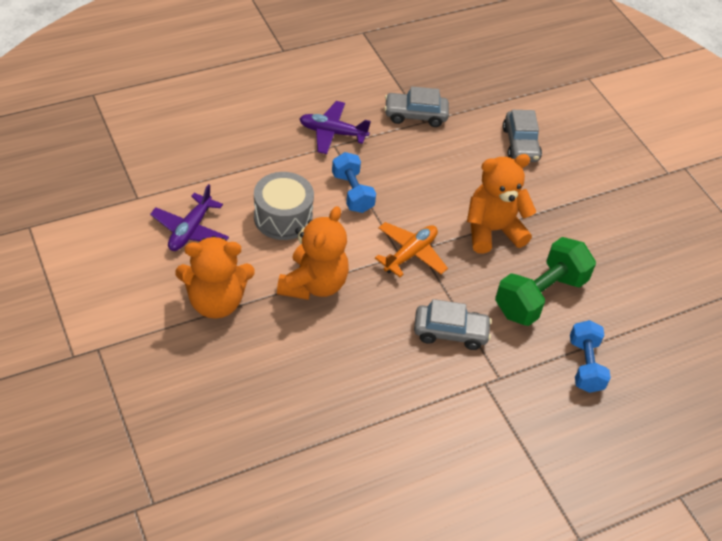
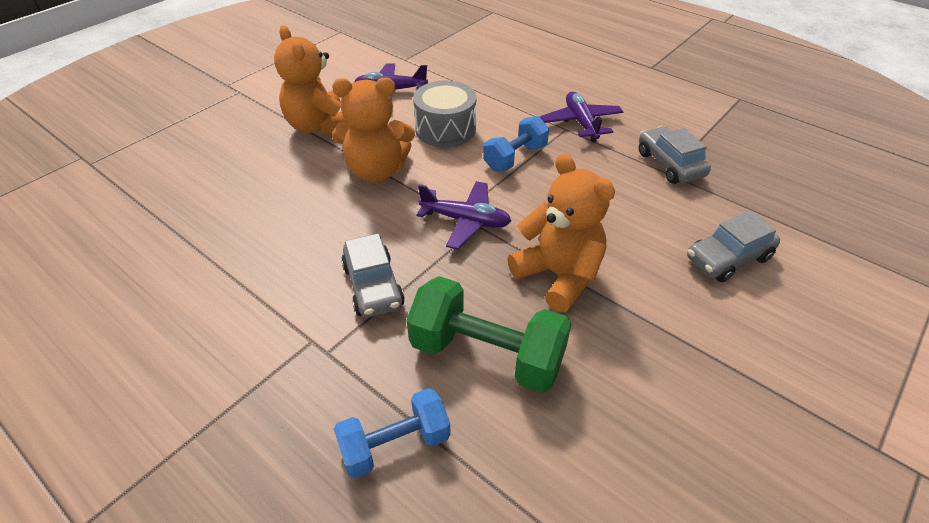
camera: 70 degrees right, 5 degrees down
(410, 254) = (466, 221): orange plane -> purple plane

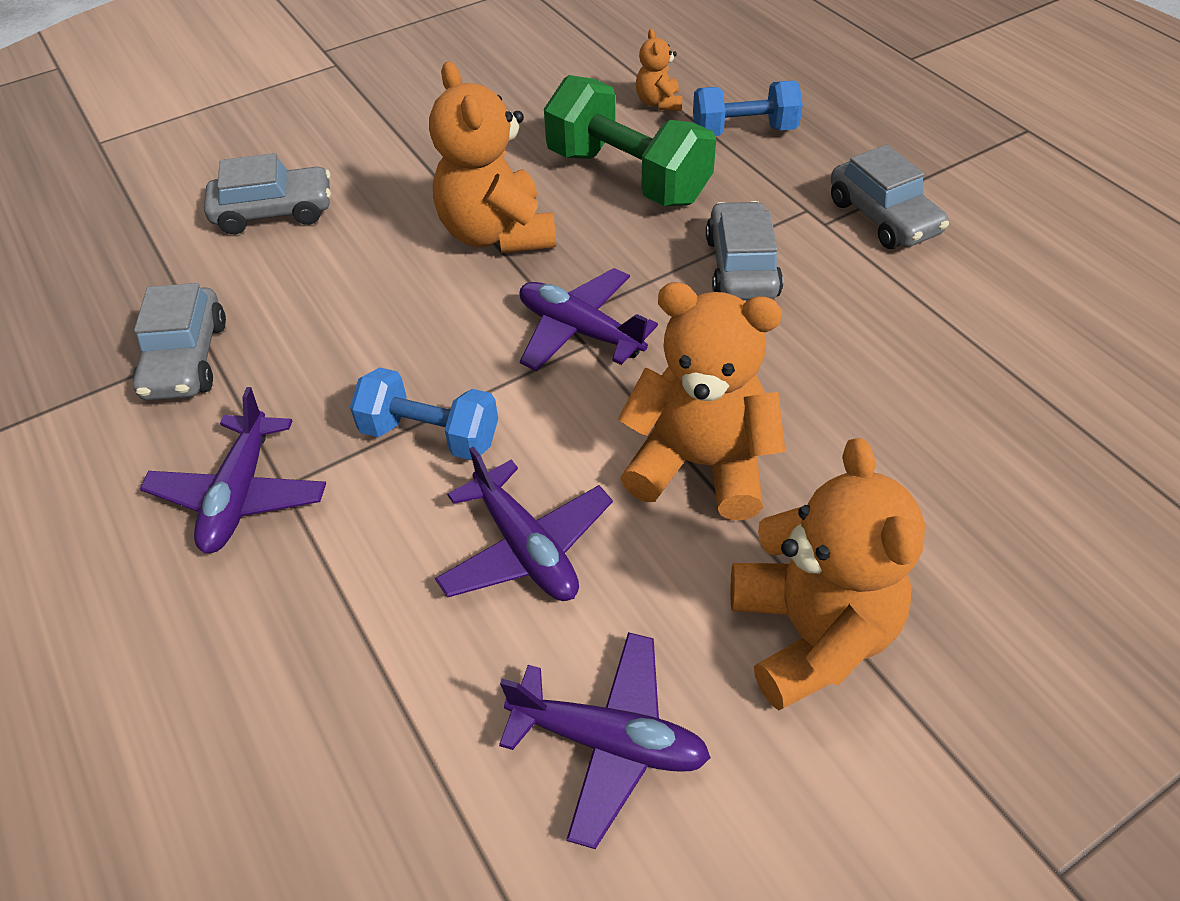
camera: 160 degrees left, 5 degrees up
(262, 358) = (883, 217): none -> grey car
(445, 129) = (525, 548): grey drum -> purple plane
(496, 471) = (658, 103): none -> orange teddy bear
(515, 157) = (430, 435): blue dumbbell -> blue dumbbell turned 45 degrees clockwise

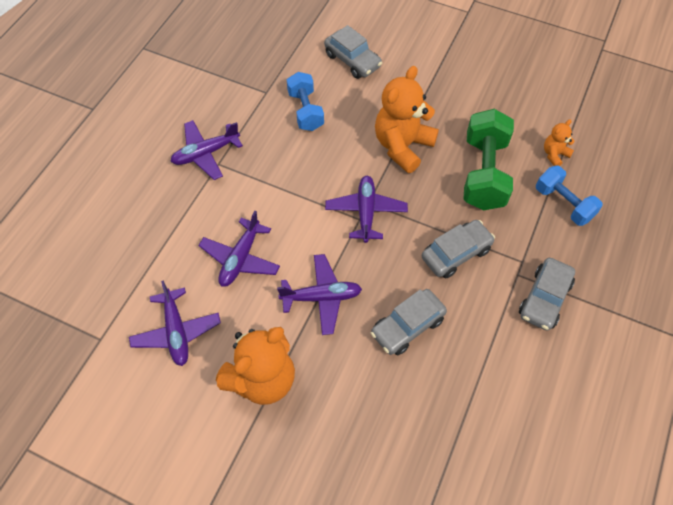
camera: 55 degrees right, 10 degrees up
(186, 359) = (254, 91): grey car -> grey car (407, 326)
(430, 435) = (272, 194): blue dumbbell -> blue dumbbell (305, 111)
(700, 464) = (321, 297): orange teddy bear -> purple plane

